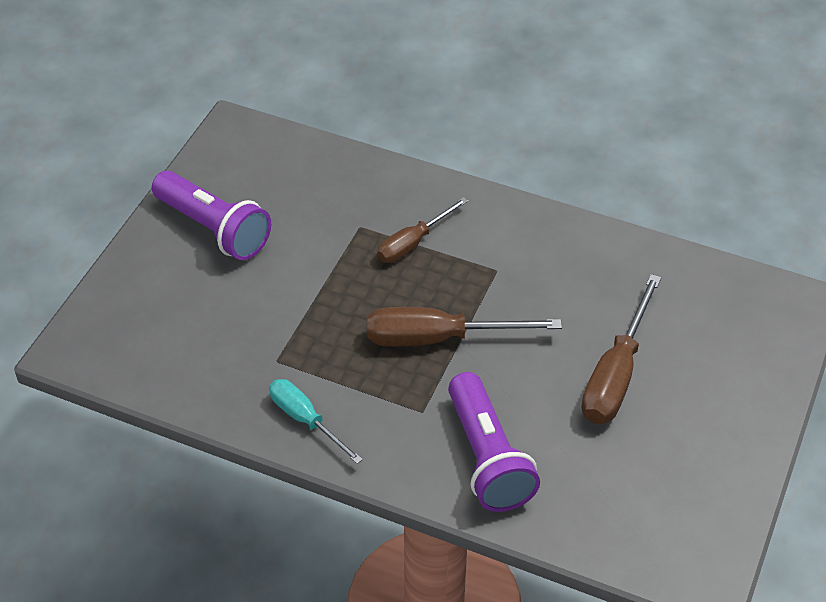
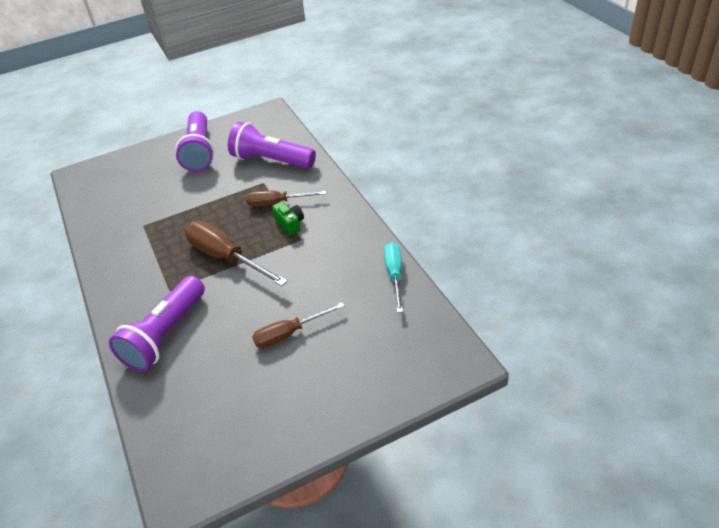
camera: 45 degrees right, 5 degrees down
(305, 420) = (116, 261): turquoise screwdriver -> turquoise screwdriver (394, 275)
(332, 193) = (271, 160): none -> purple flashlight
(461, 259) = (290, 224): none -> green camera
(616, 374) = (289, 334): brown screwdriver -> brown screwdriver, size x0.64

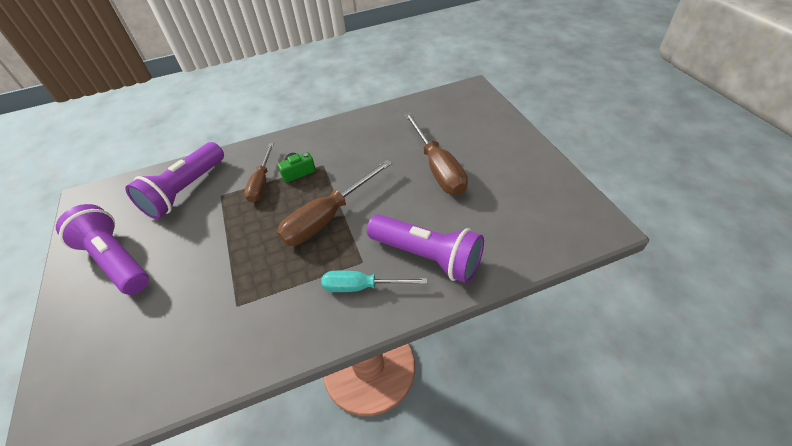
camera: 85 degrees left, 5 degrees up
(199, 152) = (116, 260): purple flashlight -> purple flashlight turned 135 degrees counterclockwise
(289, 334) = (437, 168): brown screwdriver -> brown screwdriver, size x1.57
(394, 275) = (386, 113): turquoise screwdriver -> turquoise screwdriver (362, 286)

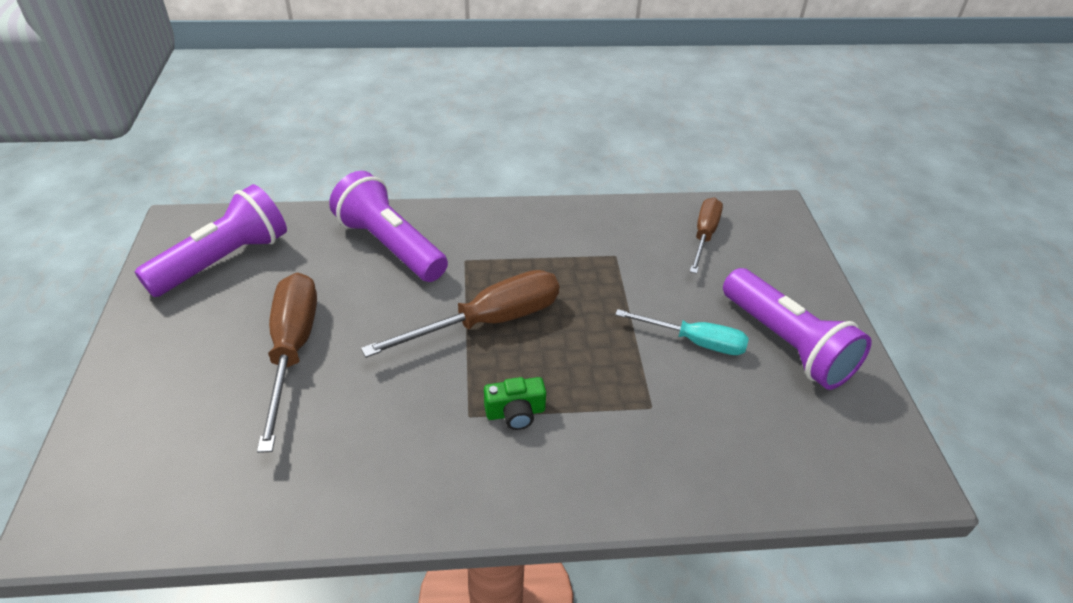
camera: 170 degrees left, 5 degrees down
(185, 190) = (716, 435): purple flashlight -> purple flashlight (224, 260)
(261, 183) = (580, 410): brown screwdriver -> brown screwdriver (704, 235)
(362, 286) = (475, 238): turquoise screwdriver -> turquoise screwdriver (695, 342)

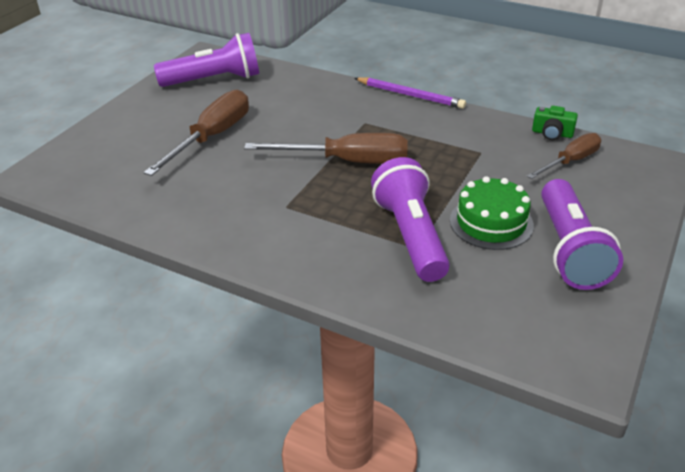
camera: 35 degrees right, 5 degrees down
(390, 245) = (321, 100): purple flashlight -> purple flashlight (411, 235)
(485, 205) = (410, 95): none -> purple pencil
(515, 413) = (317, 216): green camera -> green camera (552, 133)
(695, 342) = (491, 222): turquoise screwdriver -> green cake

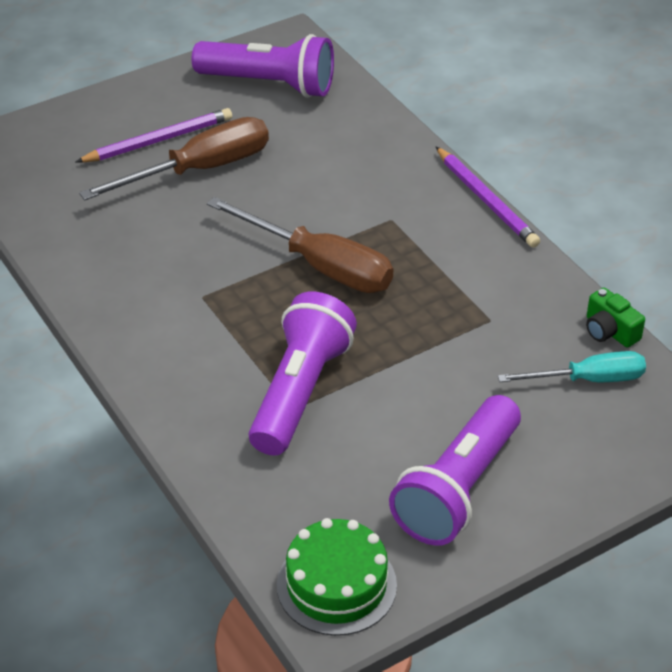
camera: 30 degrees right, 5 degrees up
(166, 131) = (158, 141): none -> purple pencil
(491, 222) = (404, 416): green cake -> green cake (336, 585)
(570, 161) = (588, 380): brown screwdriver -> turquoise screwdriver

